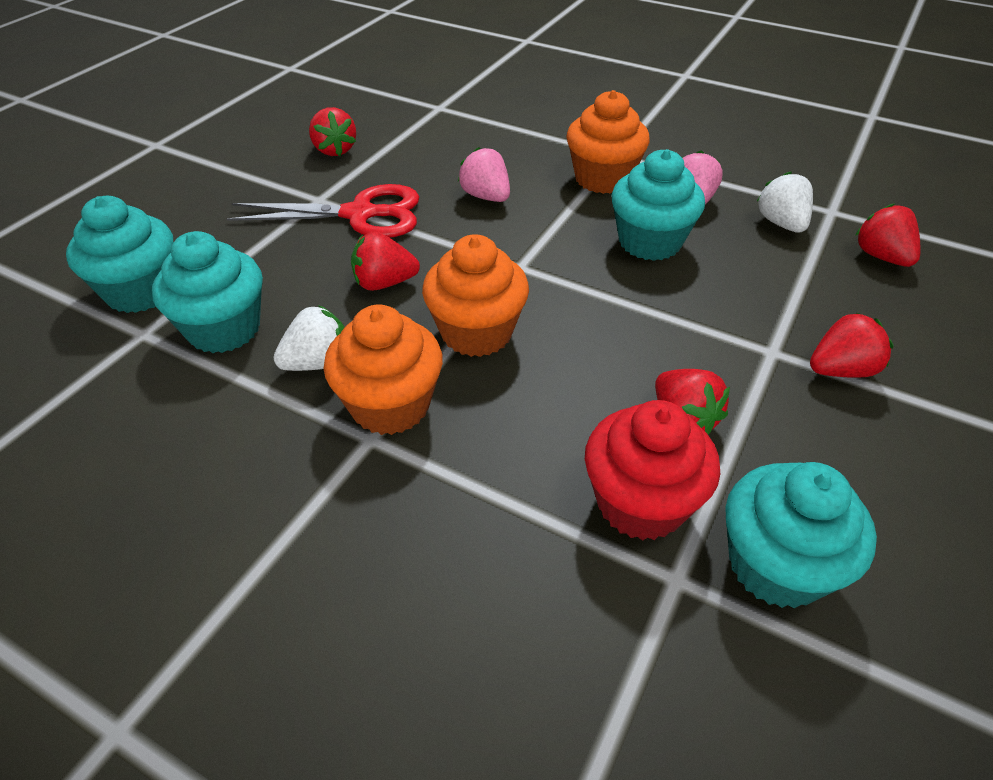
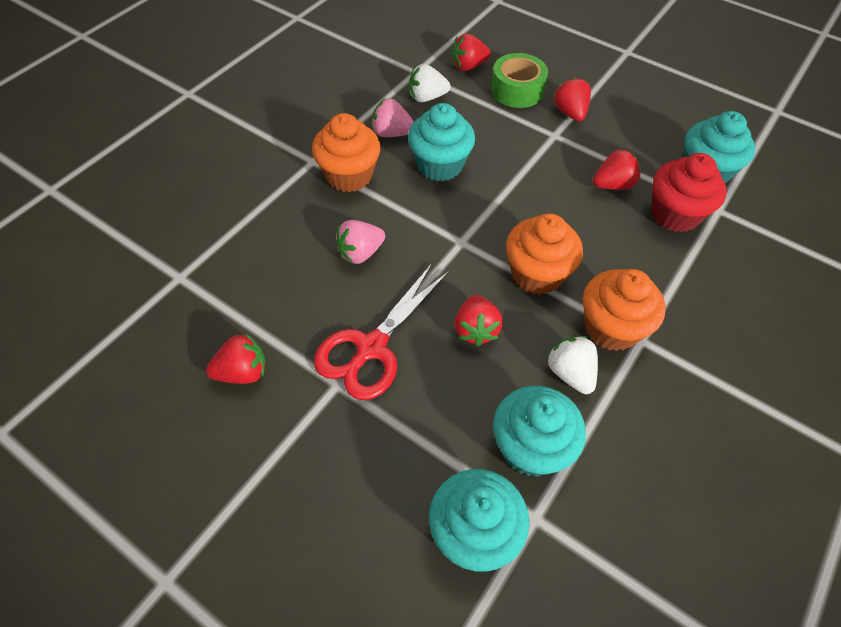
camera: 85 degrees left, 10 degrees up
(360, 214) = (371, 348): red scissors -> red scissors turned 150 degrees counterclockwise
(859, 308) = (517, 90): none -> green tape

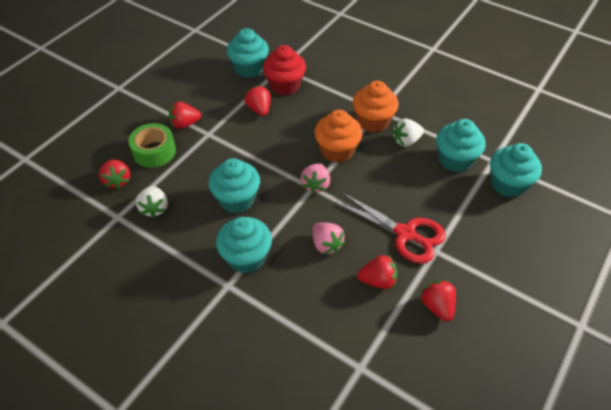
camera: 90 degrees left, 5 degrees down
(349, 175) = (246, 257): orange cupcake -> turquoise cupcake
(392, 133) = (197, 231): pink strawberry -> pink strawberry (316, 185)
(476, 329) = (383, 181): red strawberry -> red strawberry (378, 280)

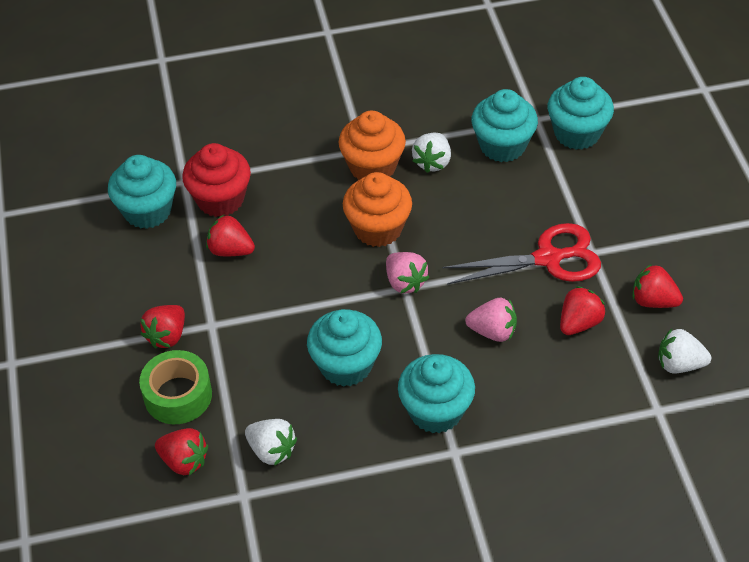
camera: 45 degrees left, 0 degrees up
(406, 355) = (679, 364): none -> white strawberry

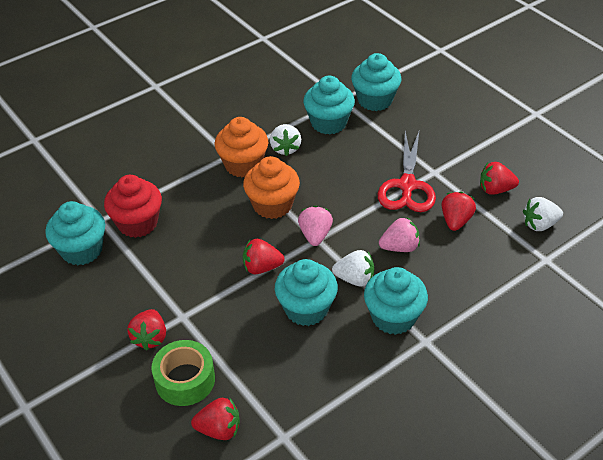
camera: 25 degrees left, 5 degrees down
(230, 250) = (166, 257): red strawberry -> red strawberry (262, 267)
(271, 450) = (286, 393): white strawberry -> white strawberry (355, 279)
(405, 282) = (315, 235): pink strawberry -> pink strawberry turned 120 degrees counterclockwise
(548, 258) = (407, 186): red scissors -> red scissors turned 135 degrees clockwise

